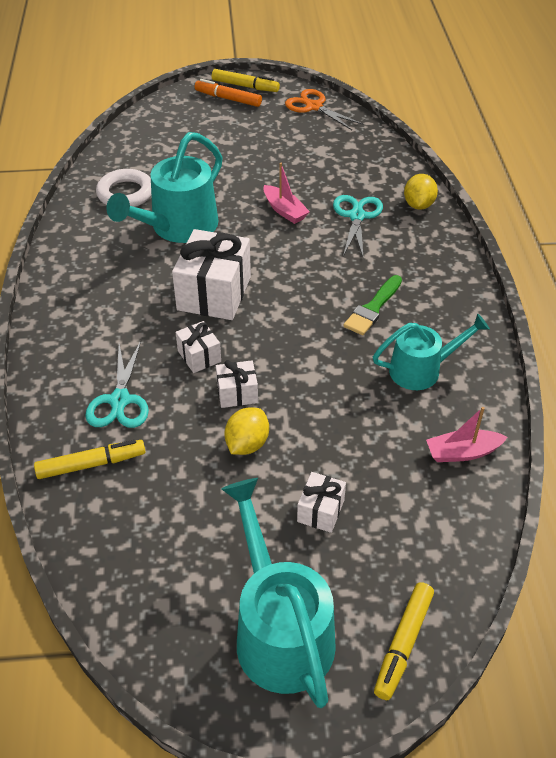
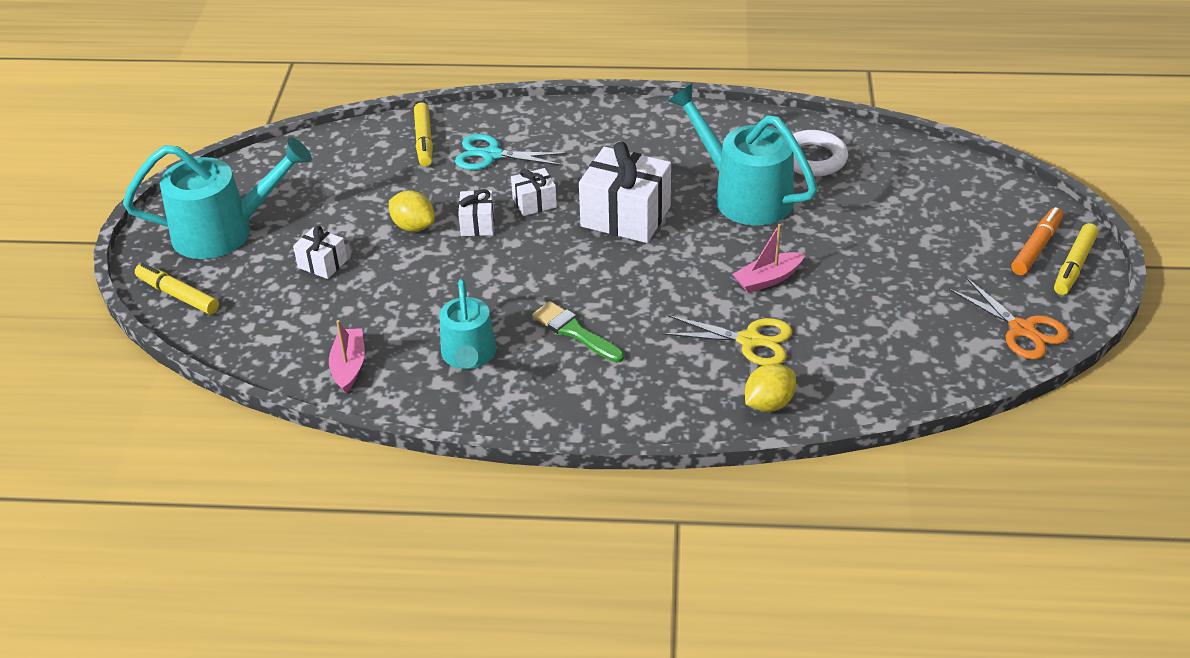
camera: 100 degrees right, 5 degrees down
(314, 107) = (1022, 330): orange scissors -> orange scissors turned 90 degrees clockwise
(357, 216) = (750, 341): turquoise scissors -> yellow scissors
(418, 205) = (768, 403): yellow lemon -> yellow lemon turned 60 degrees counterclockwise

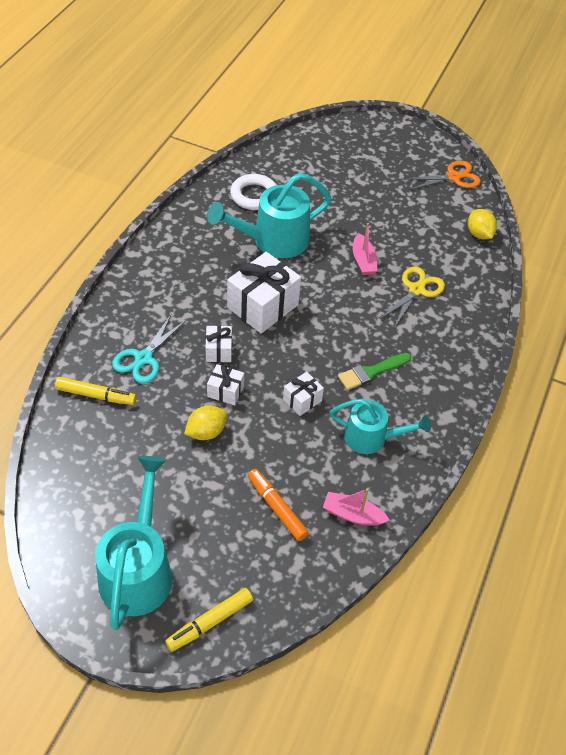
camera: 75 degrees left, 10 degrees up
(322, 264) = (221, 504): white gift -> white gift (302, 400)
(768, 403) = (474, 301): yellow lemon -> yellow lemon (479, 234)
(1036, 247) = (389, 142): orange marker -> orange marker (277, 507)
(1074, 265) = (411, 136): yellow marker -> none

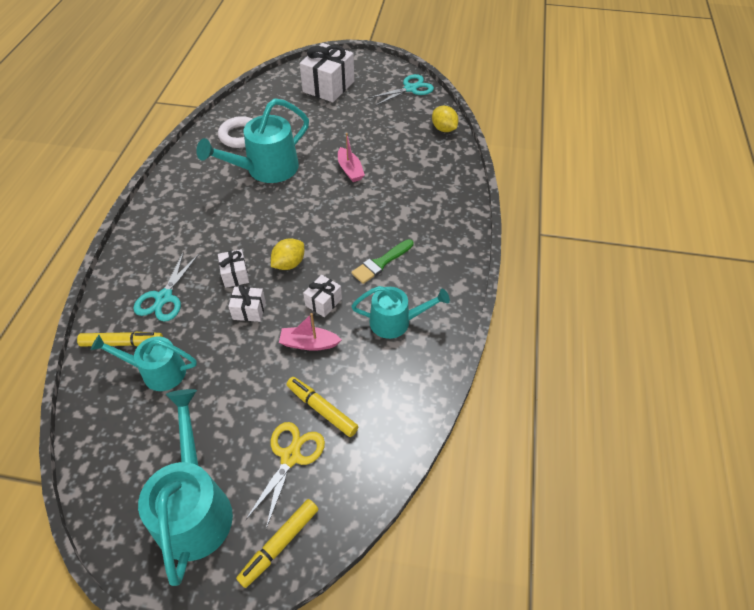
camera: 10 degrees left, 0 degrees up
(124, 432) = (157, 371): none -> turquoise watering can
(206, 432) = (238, 353): yellow lemon -> yellow lemon (289, 264)
(263, 306) = (268, 227): white gift -> white gift (328, 86)
(277, 507) = (322, 409): orange marker -> yellow marker
(353, 515) = (396, 398): pink boat -> pink boat (309, 343)
(416, 290) = (403, 184): yellow scissors -> yellow scissors (291, 456)
(454, 177) = (410, 89): orange scissors -> turquoise scissors

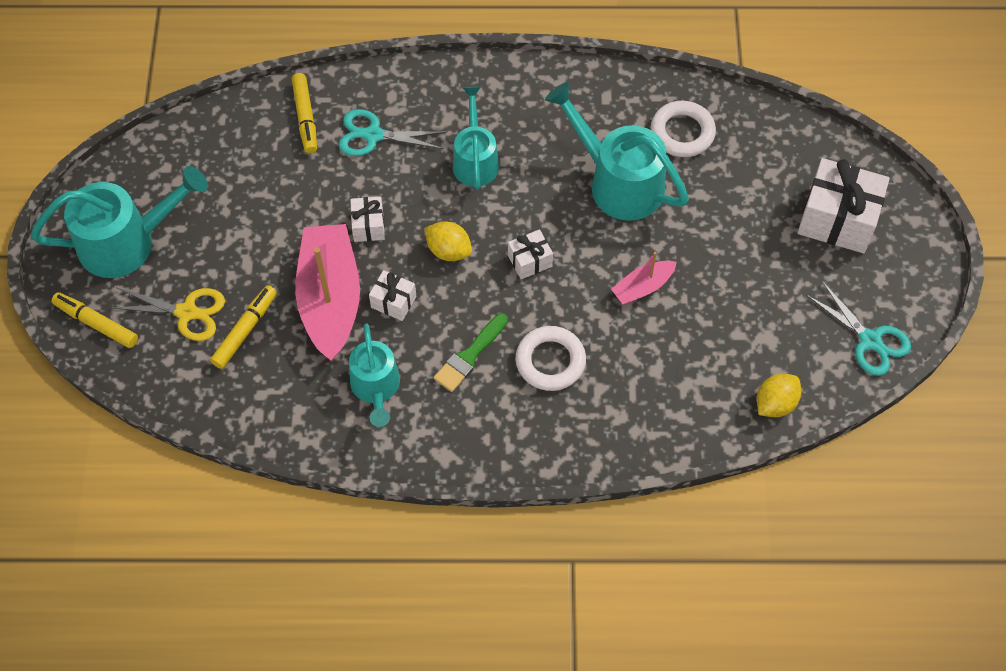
camera: 80 degrees right, 10 degrees up
(157, 371) = (273, 161): turquoise watering can -> turquoise watering can (475, 159)
(235, 275) = (420, 197): white gift -> white gift (530, 261)
(309, 343) = (330, 299): pink boat -> pink boat, size x2.06
(381, 263) = (469, 356): green brush -> green brush turned 90 degrees counterclockwise
(394, 221) = (550, 361): none -> white ring

